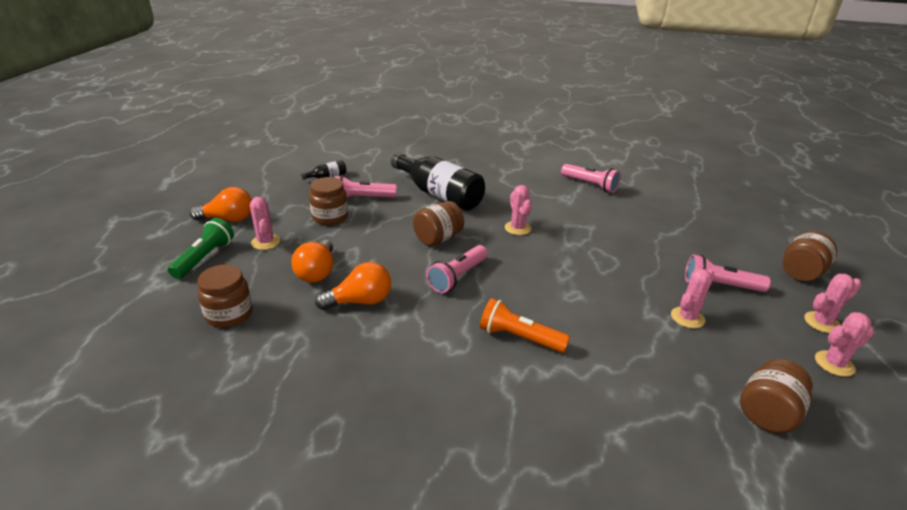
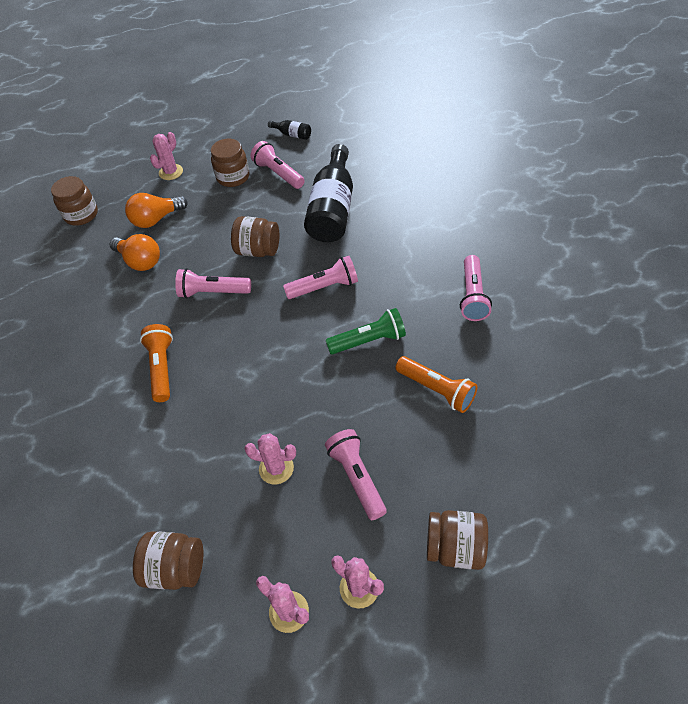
camera: 60 degrees right, 20 degrees up
(204, 258) = (129, 161): green flashlight -> green flashlight (368, 341)
(228, 219) = (183, 136): orange light bulb -> none
(517, 228) = (324, 287): pink cactus -> pink flashlight
(661, 227) = (436, 390): none -> orange flashlight

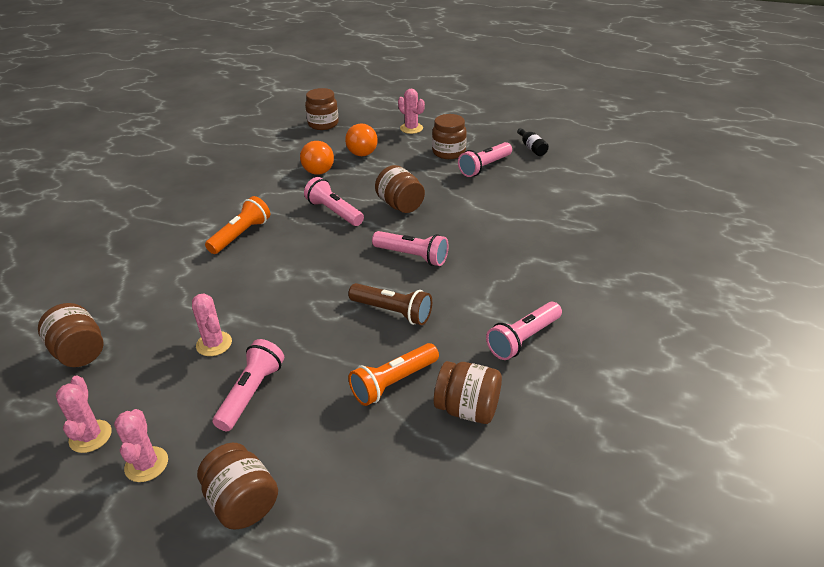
camera: 40 degrees right, 15 degrees down
(156, 219) = (362, 150): orange light bulb -> orange light bulb turned 105 degrees counterclockwise
(171, 172) = (411, 128): pink cactus -> pink cactus turned 60 degrees clockwise
(278, 174) = (484, 167): pink flashlight -> pink flashlight turned 135 degrees counterclockwise
(333, 209) = (493, 211): black bottle -> none
(368, 341) = (392, 312): green flashlight -> brown flashlight
(436, 390) = (393, 382): orange flashlight -> orange flashlight turned 60 degrees clockwise
(500, 370) = (467, 409): none -> brown jar

